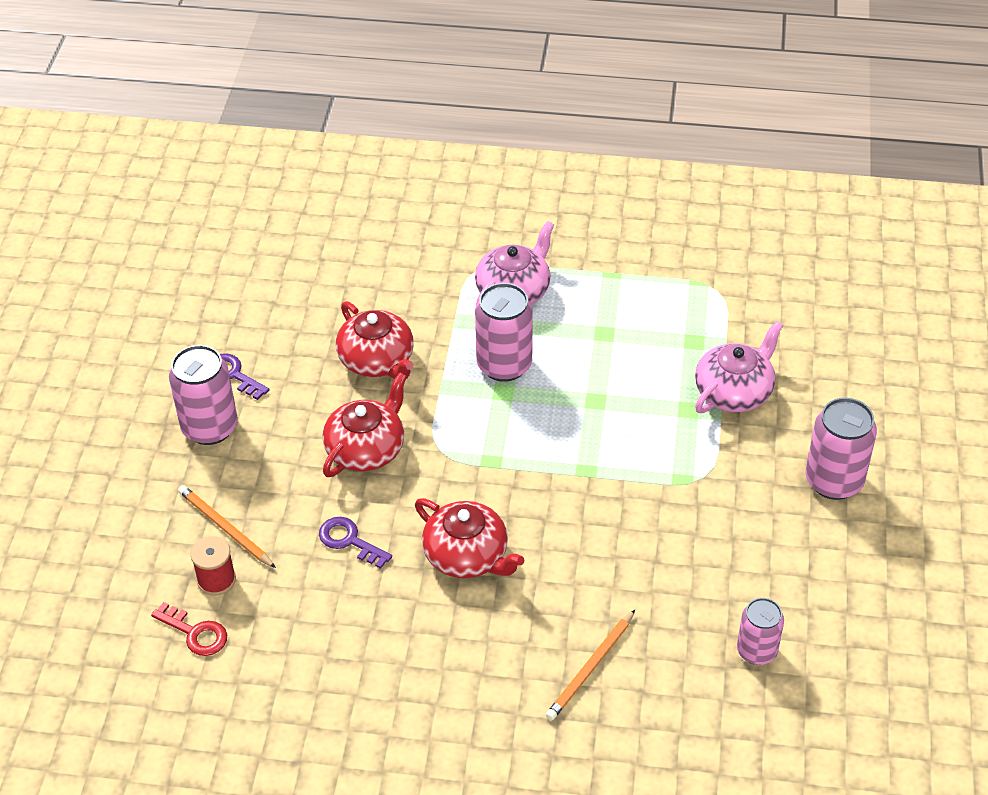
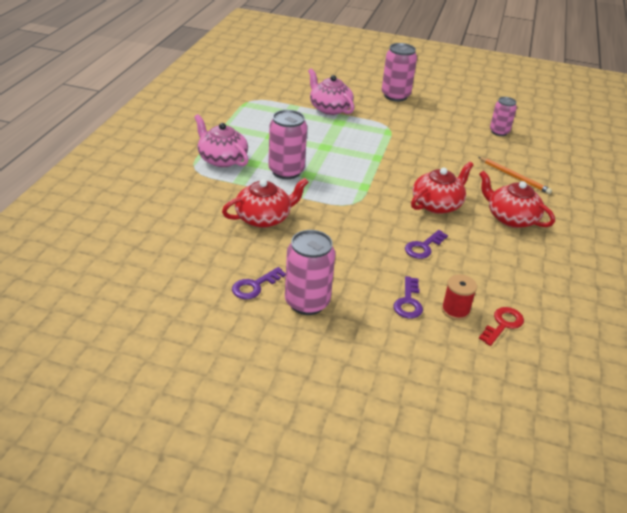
camera: 85 degrees left, 10 degrees down
(225, 528) = (408, 302): orange pencil -> purple key
(366, 449) = (345, 231): red teapot -> red teapot (511, 218)

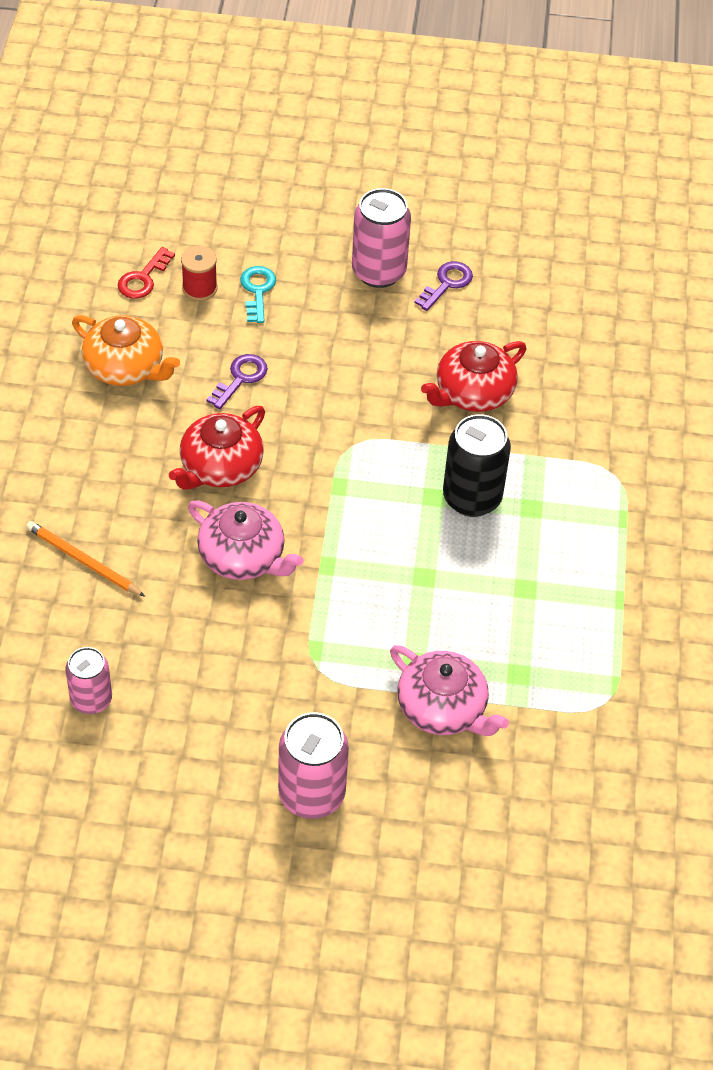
camera: 170 degrees right, 15 degrees up
(222, 159) = (584, 507): pink teapot -> pink teapot (243, 556)
(286, 171) = (472, 498): pink can -> black can
(408, 302) = (257, 290): purple key -> turquoise key
(506, 265) = (125, 367): none -> orange teapot
(511, 218) = (105, 458): red teapot -> none

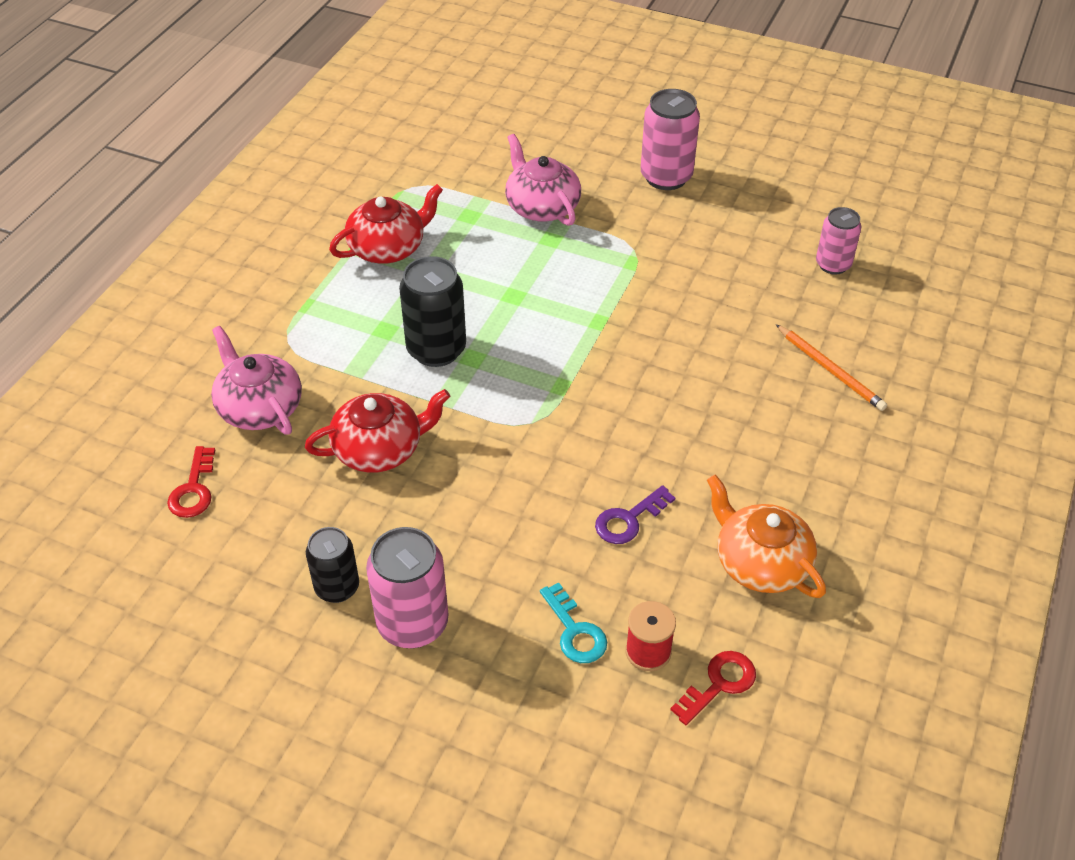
camera: 160 degrees left, 5 degrees down
(220, 467) = (676, 429): red teapot -> red teapot (388, 248)
(243, 556) = (675, 343): pink teapot -> pink teapot (259, 407)
(257, 290) = (575, 631): turquoise key -> turquoise key turned 45 degrees counterclockwise
(447, 283) = (337, 587): purple key -> black can
(603, 328) = (193, 489): none -> red key

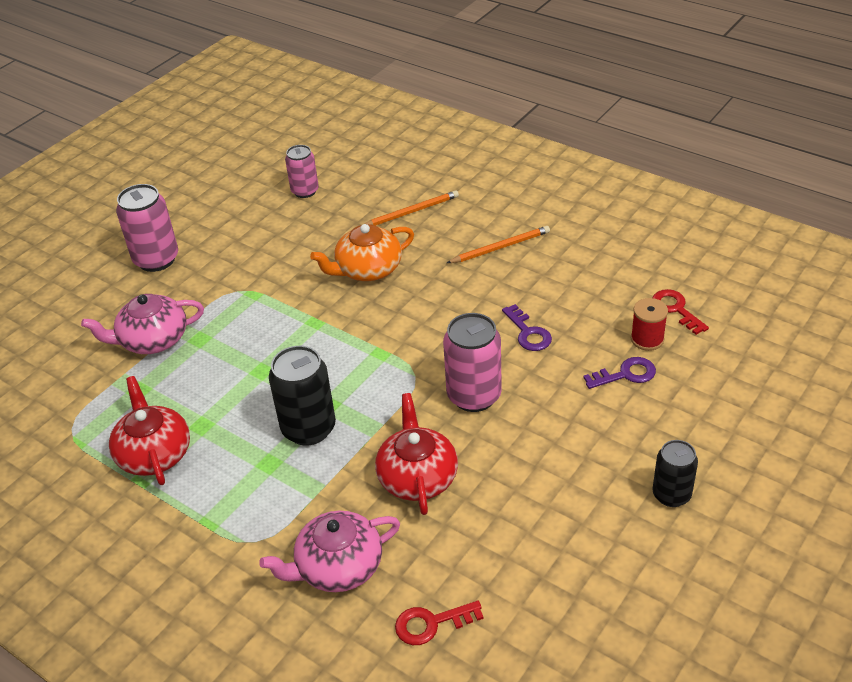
camera: 75 degrees left, 5 degrees down
(193, 489) = (431, 623): red key -> red key turned 150 degrees clockwise
(337, 587) = (565, 515): black can -> black can (671, 495)
(413, 624) = (608, 467): pink can -> pink can (474, 396)
(575, 631) = (626, 374): turquoise key -> purple key
(760, 562) = (578, 274): orange teapot -> orange teapot (367, 269)
(789, 470) = (500, 247): none -> orange pencil

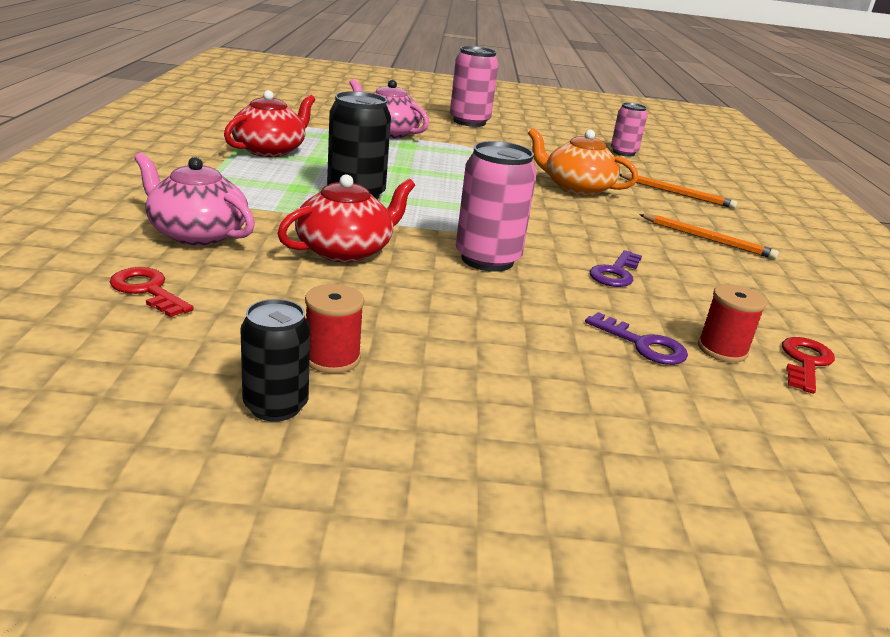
camera: 50 degrees right, 15 degrees down
(576, 543) = (332, 358): none -> red spool
(671, 495) = (482, 419): black can -> black can (275, 406)

